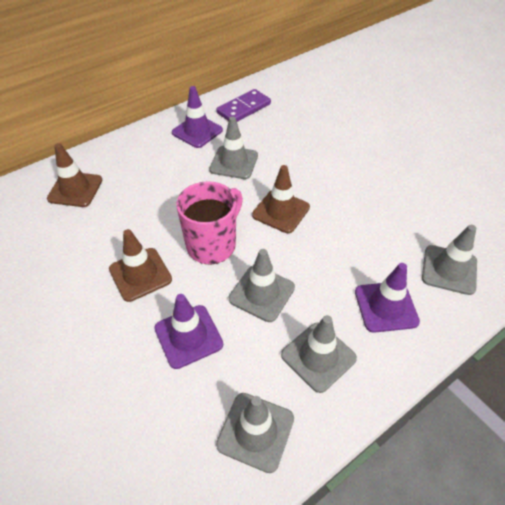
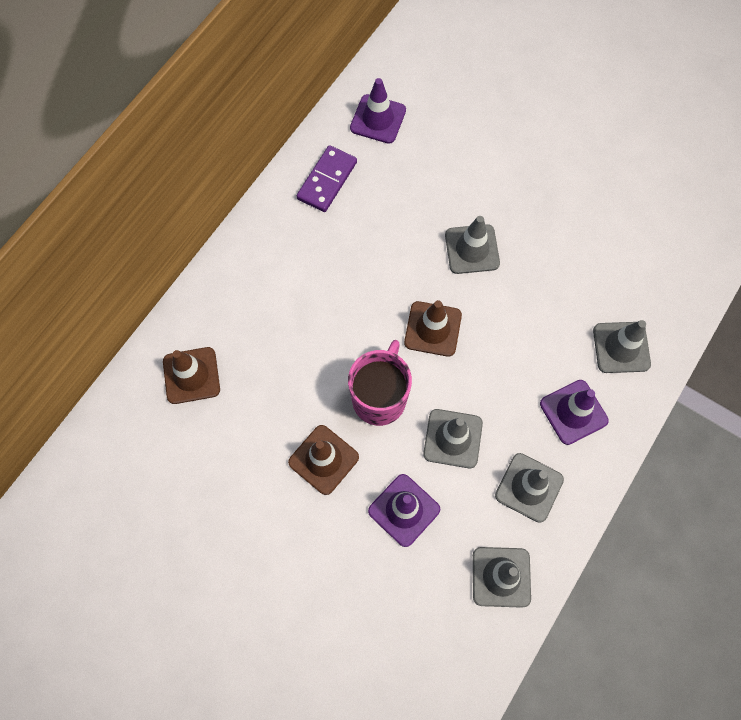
camera: 20 degrees left, 20 degrees up
(197, 131) = (288, 238): purple traffic cone -> purple traffic cone (378, 119)
(234, 162) = (353, 275): grey traffic cone -> grey traffic cone (472, 249)

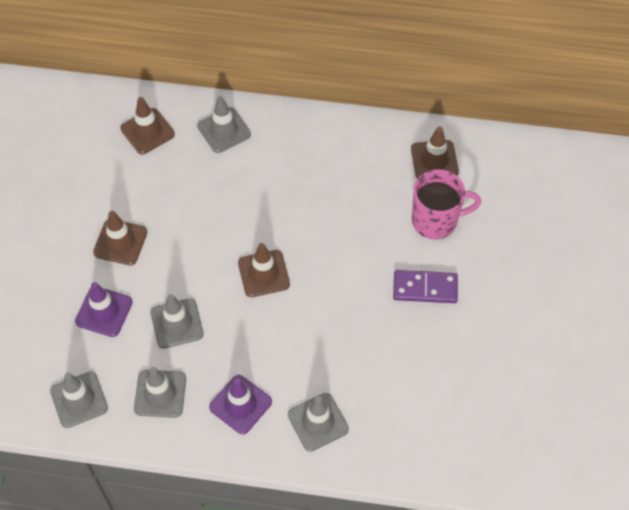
camera: 65 degrees right, 10 degrees down
(327, 180) = (356, 148): purple domino -> purple domino (425, 288)
(378, 119) = (434, 160): purple traffic cone -> brown traffic cone
(379, 398) = (187, 259): pink mug -> pink mug (436, 221)
(472, 249) = (350, 275): grey traffic cone -> grey traffic cone (224, 130)

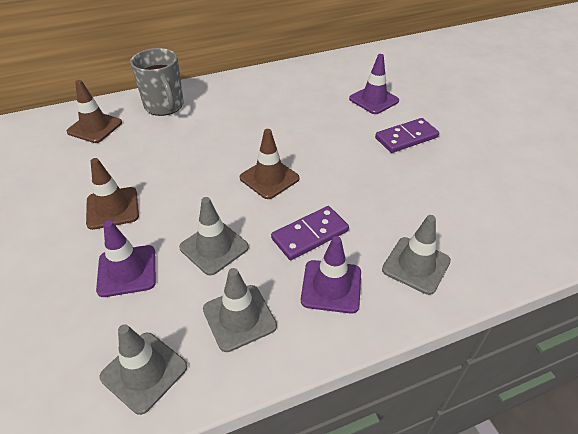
camera: 30 degrees left, 15 degrees down
(224, 130) = (164, 106): grey traffic cone -> grey mug
(257, 351) = (310, 235): none -> purple domino
(434, 160) = (340, 72): brown traffic cone -> none
(436, 221) = (374, 100): pink mug -> purple traffic cone

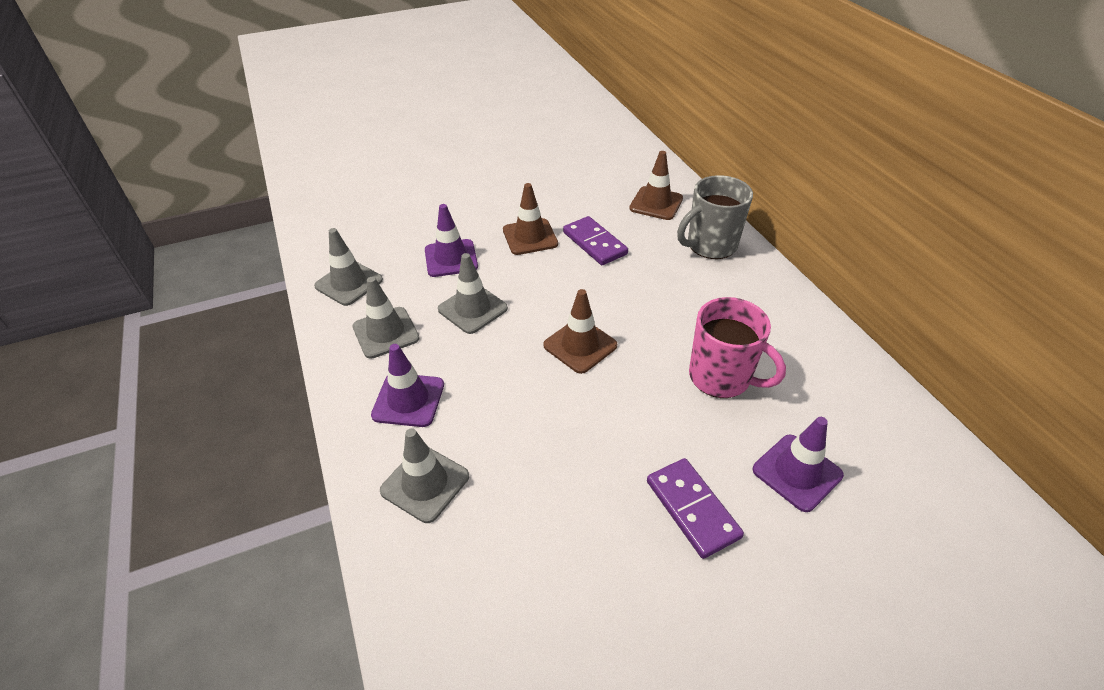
camera: 90 degrees right, 0 degrees up
(303, 116) = (721, 377): none -> pink mug
(310, 235) = (483, 383): purple domino -> purple domino (594, 243)

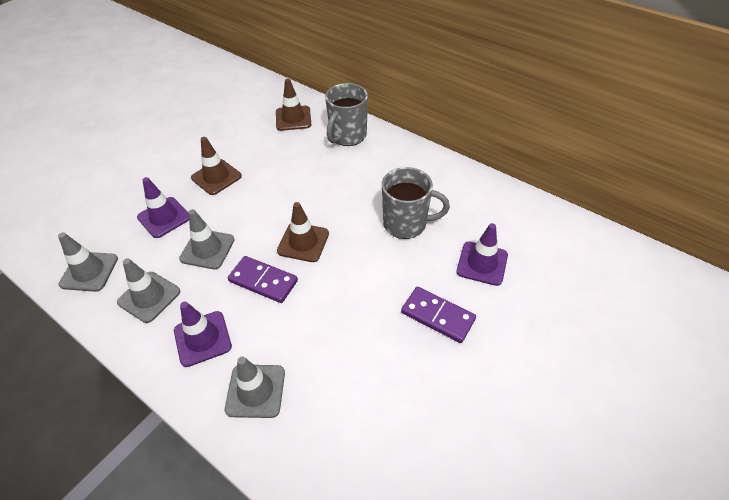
camera: 30 degrees left, 5 degrees up
(594, 243) = (267, 164): purple domino -> purple domino (263, 281)
(721, 377) = (406, 224): pink mug -> grey mug

